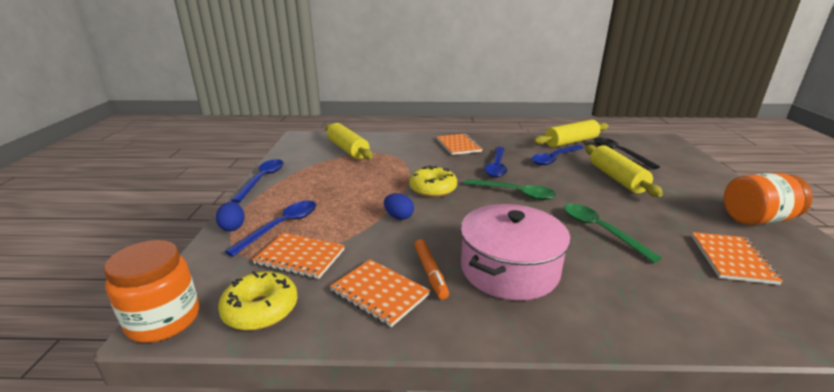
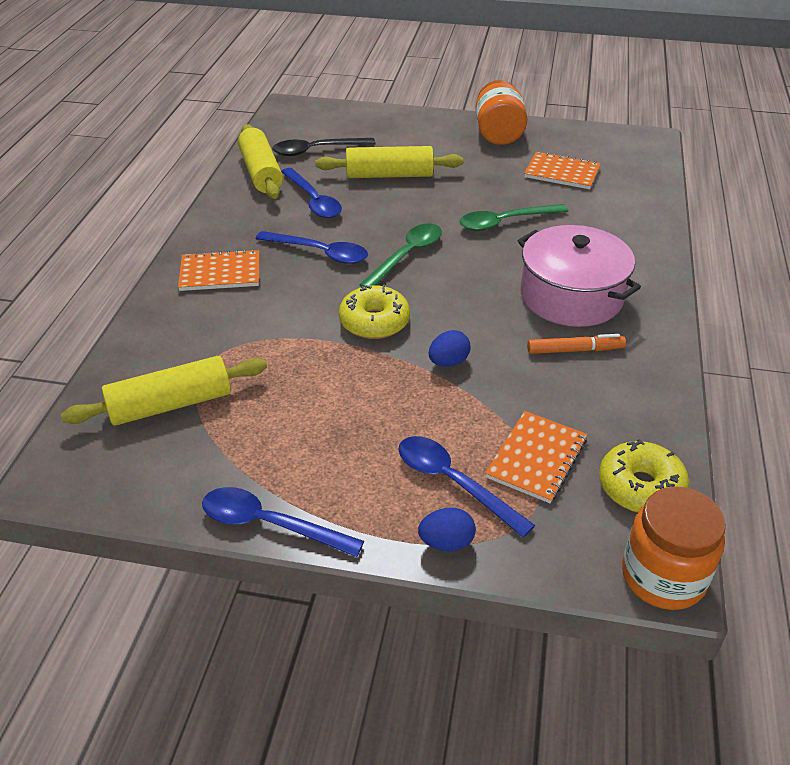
camera: 80 degrees left, 15 degrees up
(379, 293) = (610, 391): orange notebook -> none

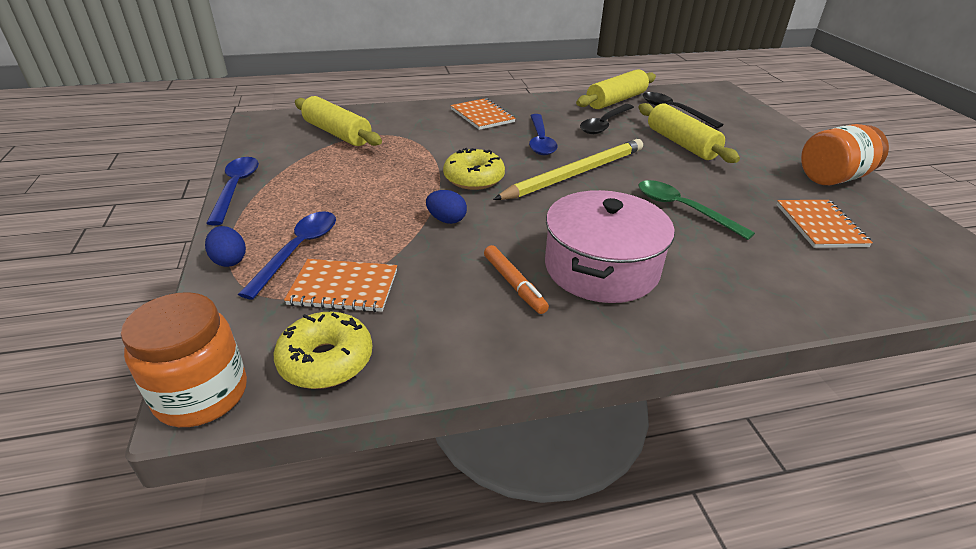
camera: 65 degrees right, 5 degrees down
(313, 201) = (604, 124): blue spoon -> black spoon
(407, 256) = (574, 174): green spoon -> yellow pencil

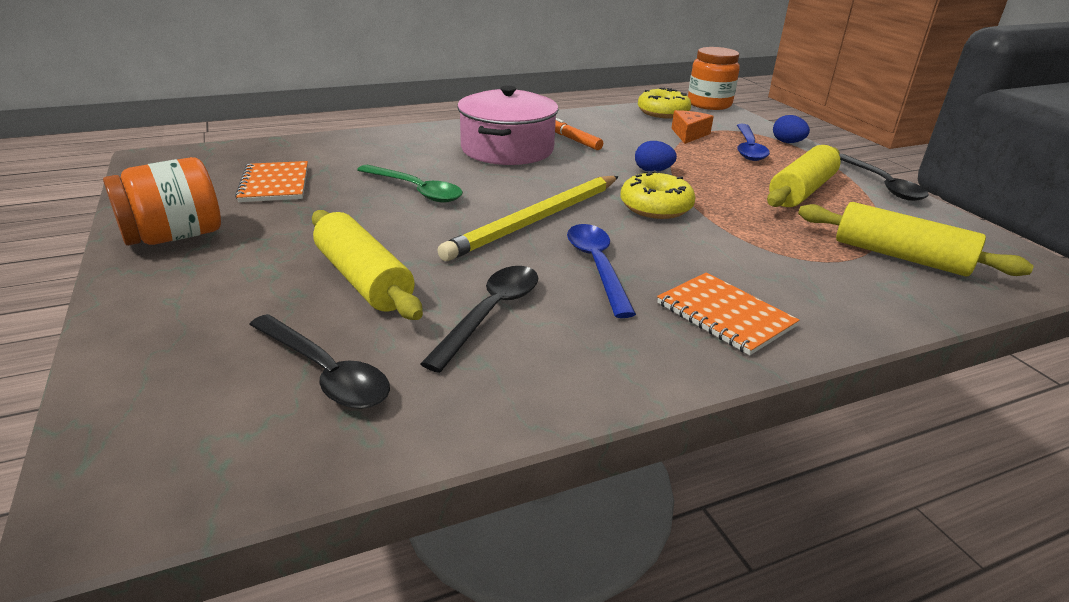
camera: 170 degrees right, 5 degrees down
(236, 188) = (882, 184): blue spoon -> black spoon
(343, 288) = (689, 134): orange notebook -> orange cheese
(616, 100) = (455, 400): yellow rolling pin -> yellow rolling pin (801, 191)

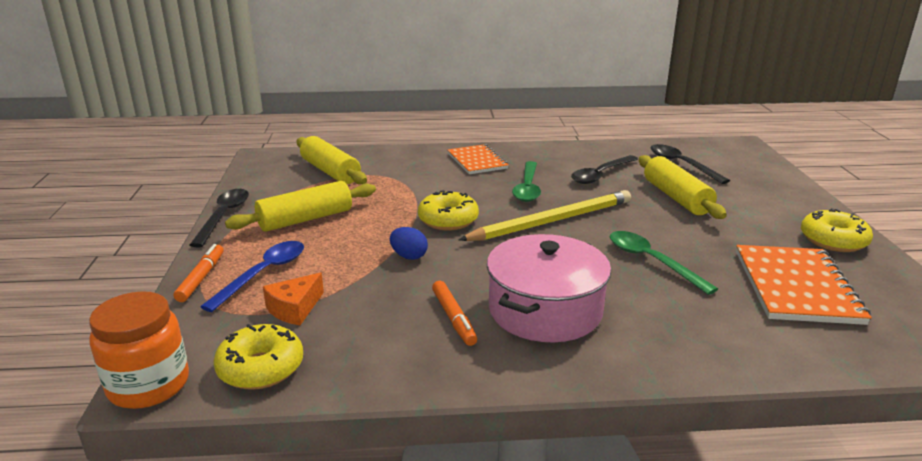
camera: 160 degrees left, 5 degrees down
(174, 237) = (833, 240): orange jar -> yellow donut
(274, 184) = (796, 286): orange notebook -> orange notebook, size x1.51
(597, 266) = (527, 188): blue spoon -> green spoon
(787, 142) = (201, 278): blue egg -> orange marker

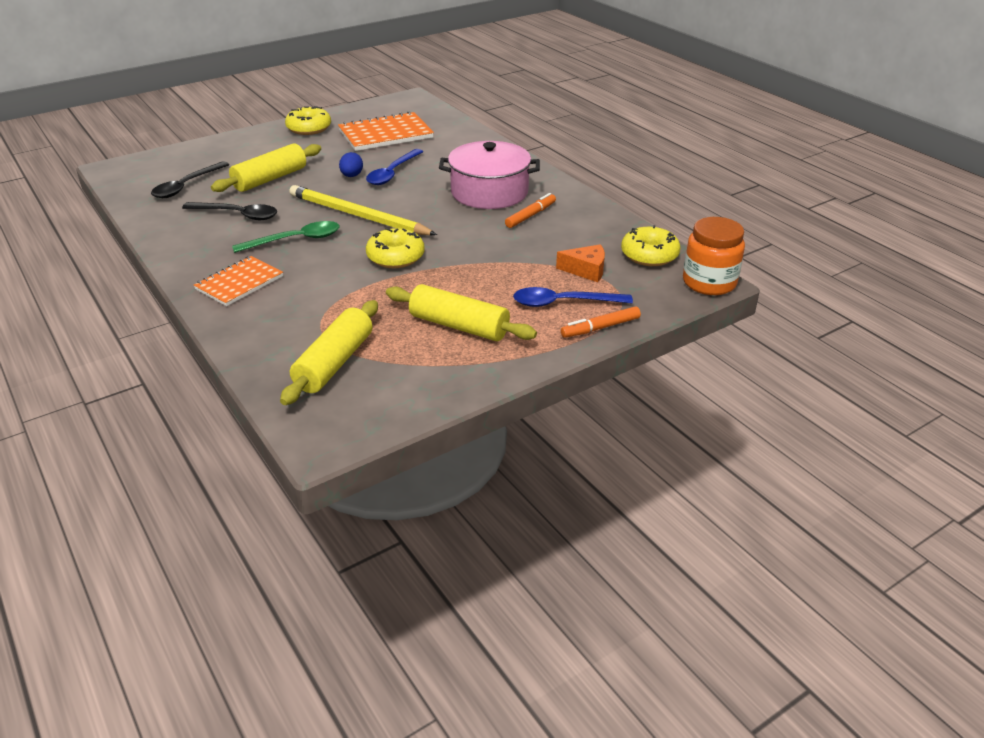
camera: 120 degrees left, 10 degrees up
(224, 216) = (499, 376): black spoon -> none
(409, 256) = (472, 254): blue egg -> blue egg (352, 176)
(651, 261) = (392, 173): green spoon -> blue spoon

